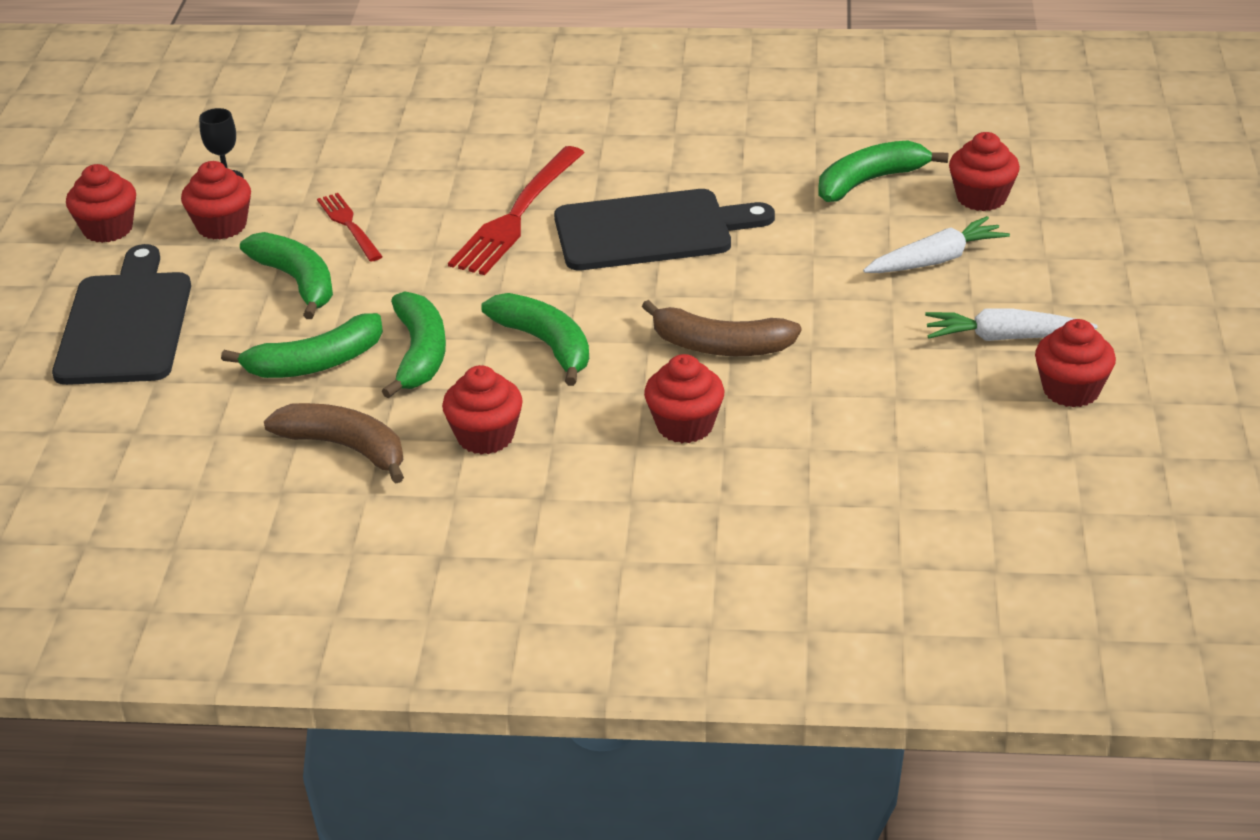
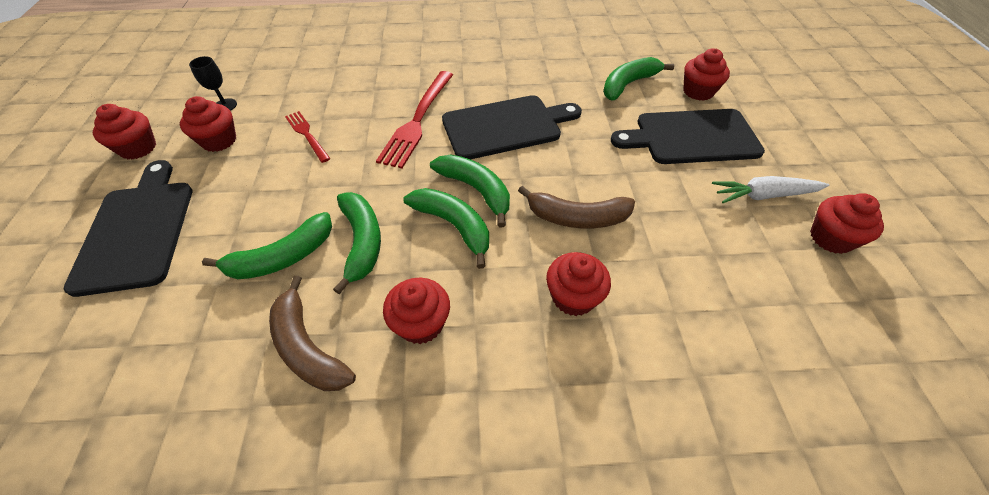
camera: 10 degrees left, 15 degrees up
(297, 282) = (270, 183): green banana -> green banana (476, 190)
(346, 448) = (307, 347): brown banana -> brown banana turned 150 degrees counterclockwise
(936, 260) = (691, 137): white carrot -> black cutting board

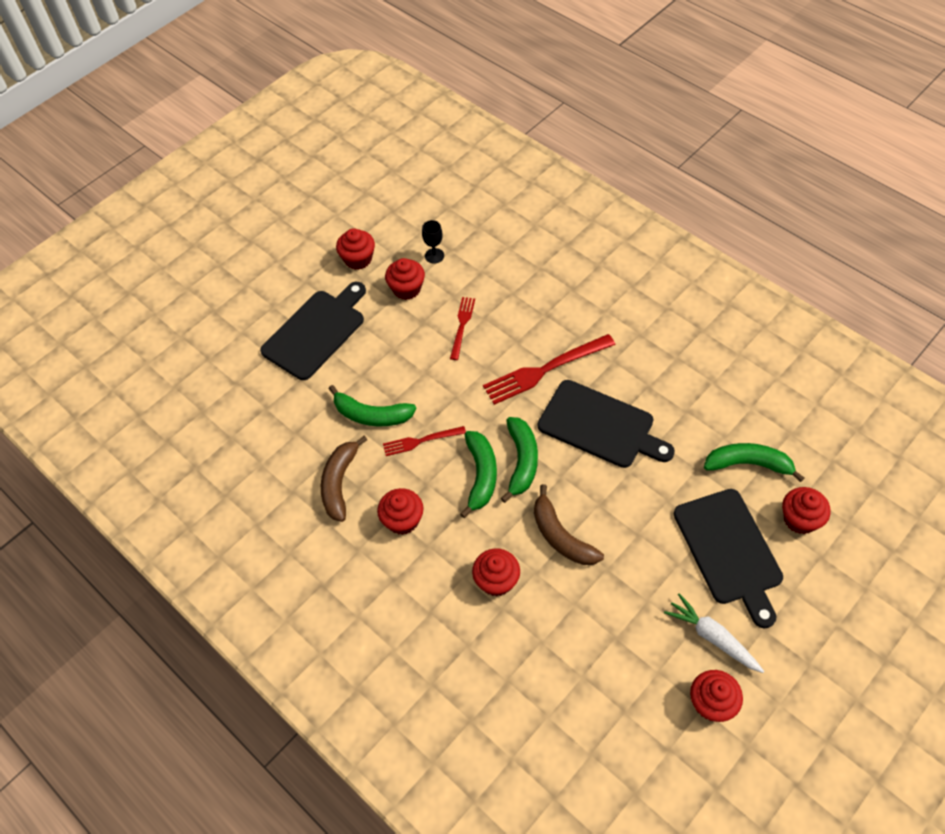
camera: 50 degrees right, 5 degrees up
(362, 242) = (420, 441): green banana -> red fork
(691, 137) = (729, 551): black cutting board -> black cutting board turned 150 degrees counterclockwise

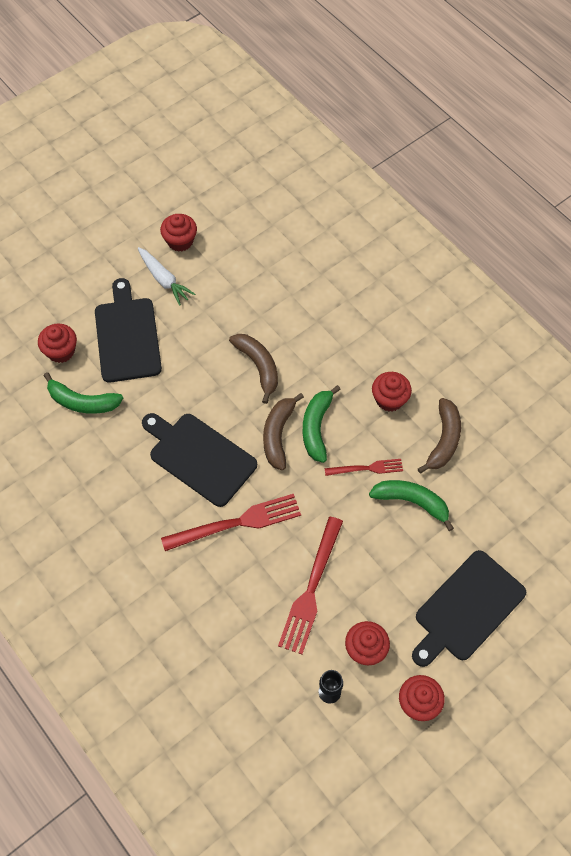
camera: 175 degrees left, 5 degrees up
(462, 325) = (311, 590): red fork -> red fork, size x1.76
(496, 580) = (318, 341): red cupcake -> none
(522, 461) = (278, 434): green banana -> brown banana

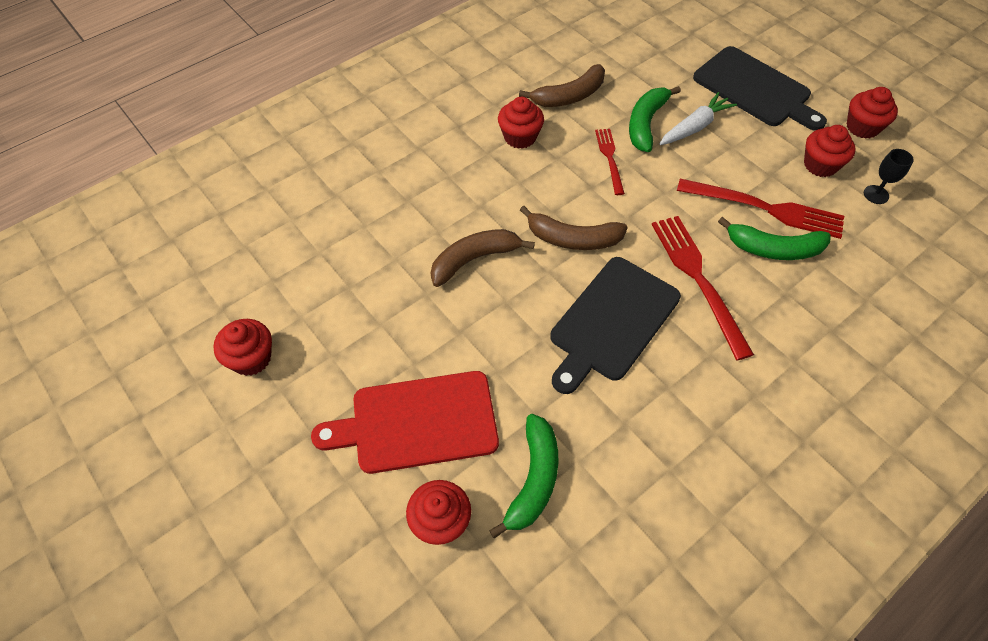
camera: 90 degrees left, 5 degrees down
(127, 336) = (417, 422): black cutting board -> red cutting board
(164, 279) = (320, 377): white carrot -> white carrot (695, 127)
(316, 427) = (560, 202): green banana -> green banana (773, 249)
(444, 440) = (569, 96): brown banana -> brown banana turned 135 degrees clockwise

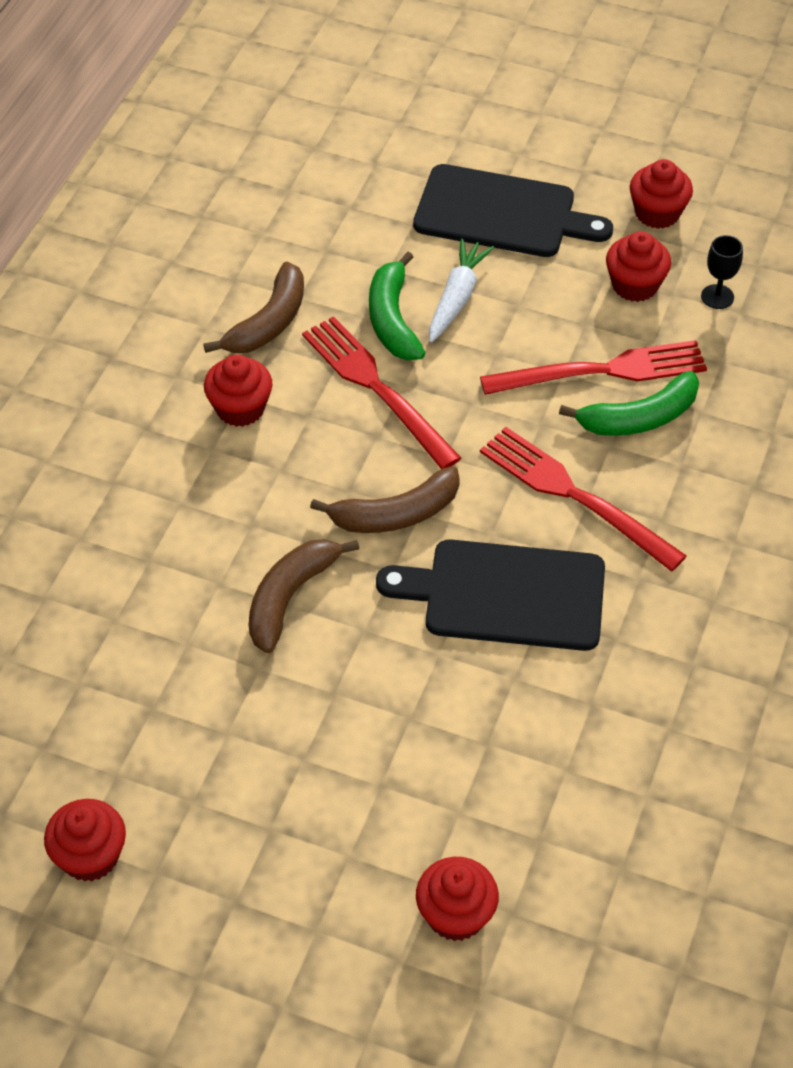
camera: 30 degrees left, 5 degrees down
(417, 422) = (354, 823): red cutting board -> none
(533, 480) = (530, 816): green banana -> none
(609, 158) = (375, 387): red fork -> red fork, size x1.76
(611, 322) = (505, 595): black cutting board -> black cutting board turned 90 degrees clockwise

